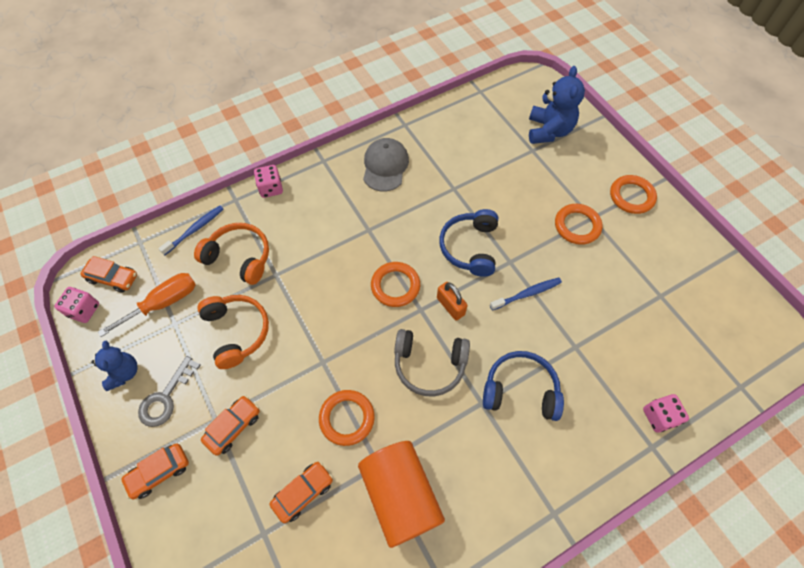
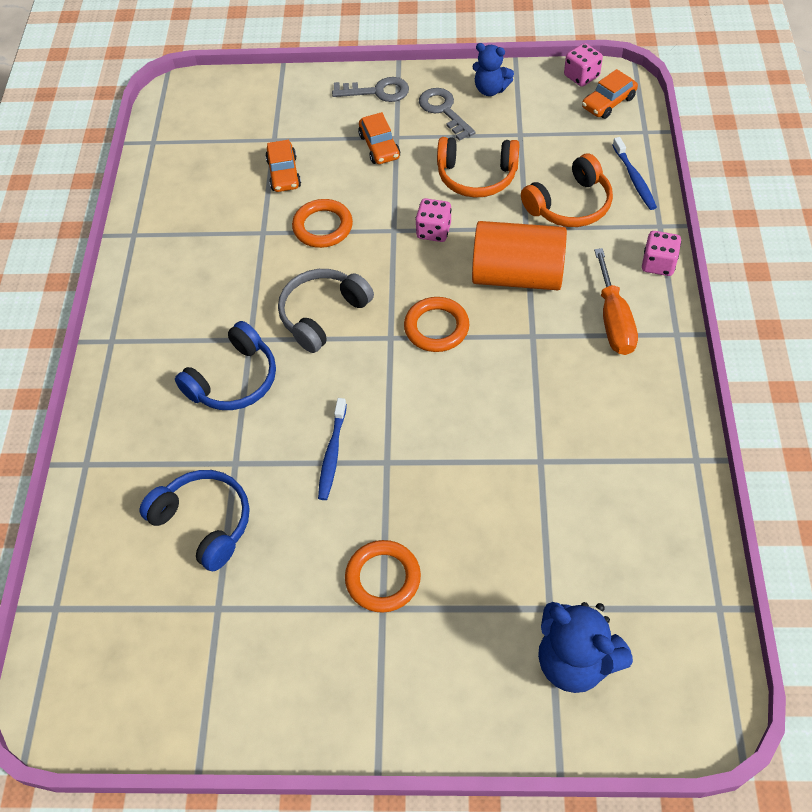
camera: 125 degrees right, 5 degrees down
(159, 472) = (377, 91): orange car -> grey key
(163, 303) = (550, 132): orange screwdriver -> orange screwdriver (613, 320)
(385, 166) = (627, 399): grey cap -> none
(400, 495) = (224, 236): orange cylinder -> orange cylinder (517, 275)
(450, 306) = (373, 367): orange padlock -> none
(470, 247) = (436, 429): blue headphones -> blue headphones (204, 522)
(631, 196) = (380, 694): orange ring -> none
(659, 416) = (103, 493): pink dice -> pink dice (433, 231)

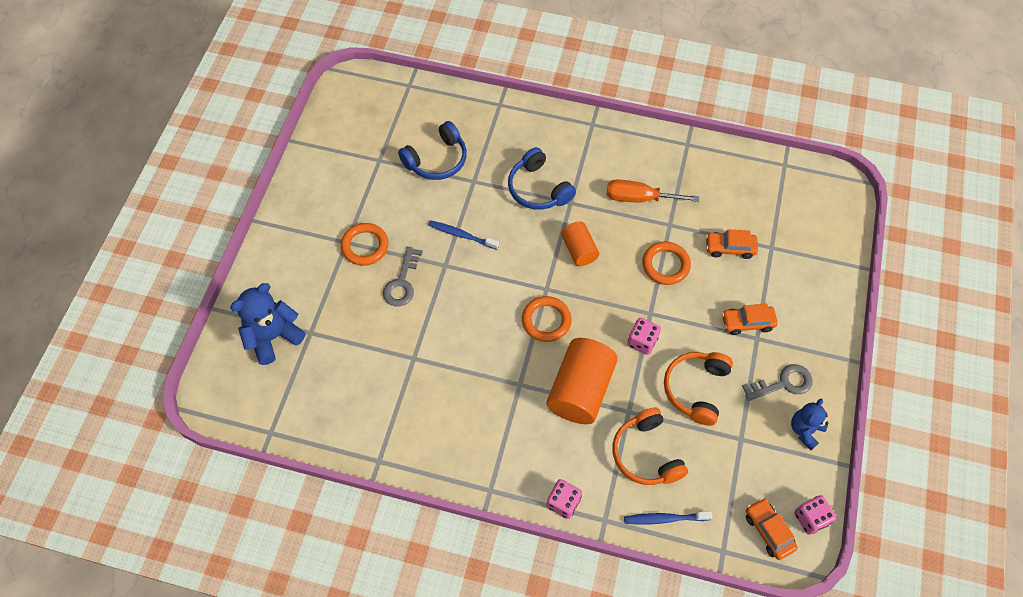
camera: 100 degrees right, 5 degrees up
(323, 315) = (579, 250): grey headphones -> orange cylinder
(377, 91) = (818, 335): grey key -> grey key (402, 282)
(613, 320) = (516, 447): orange screwdriver -> orange screwdriver (639, 198)

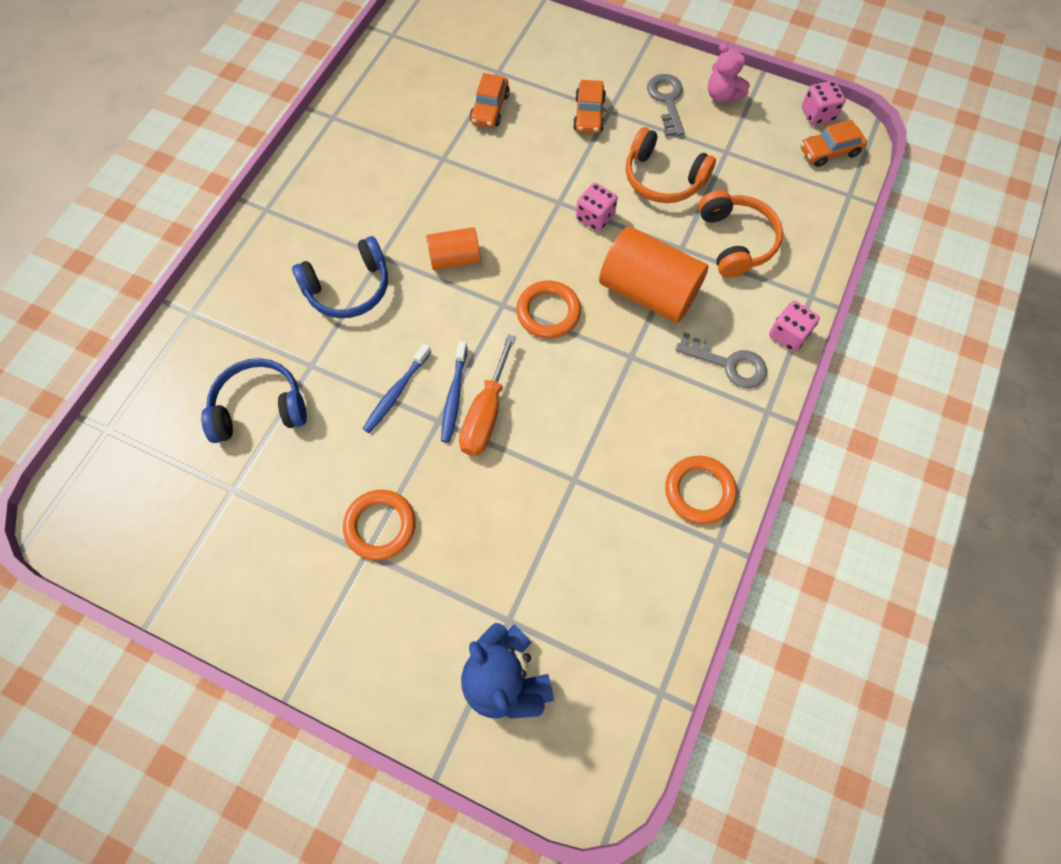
camera: 80 degrees left, 5 degrees up
(402, 282) = (453, 480): grey key -> grey key (728, 364)
(437, 160) = (259, 408): blue headphones -> blue headphones turned 75 degrees counterclockwise
(639, 198) = (396, 181): orange screwdriver -> orange screwdriver (486, 414)
(646, 454) = (735, 241): orange headphones -> orange headphones turned 90 degrees counterclockwise
(664, 519) = (812, 239): blue toothbrush -> blue toothbrush (454, 396)
(665, 265) = (498, 174): orange ring -> orange ring (699, 491)
(805, 430) = (722, 95): blue teddy bear -> pink teddy bear

